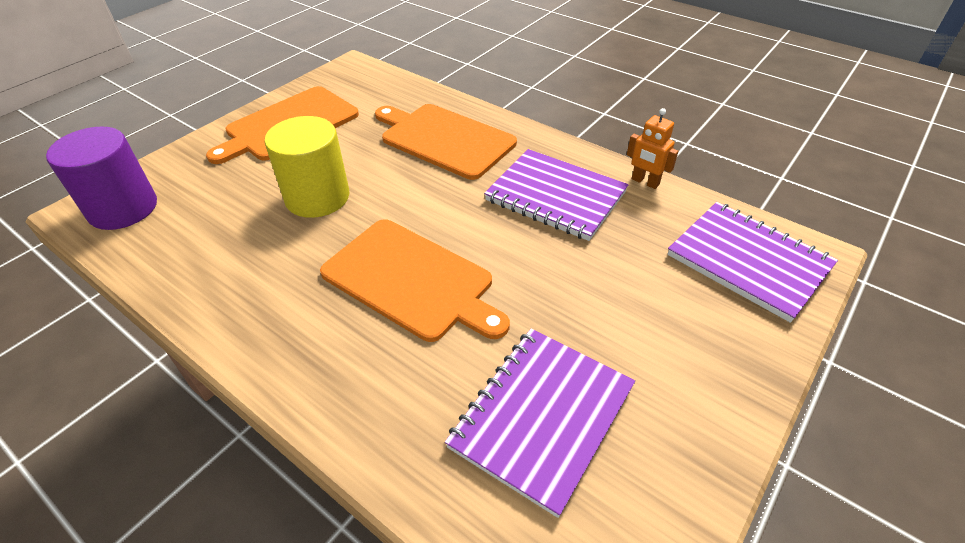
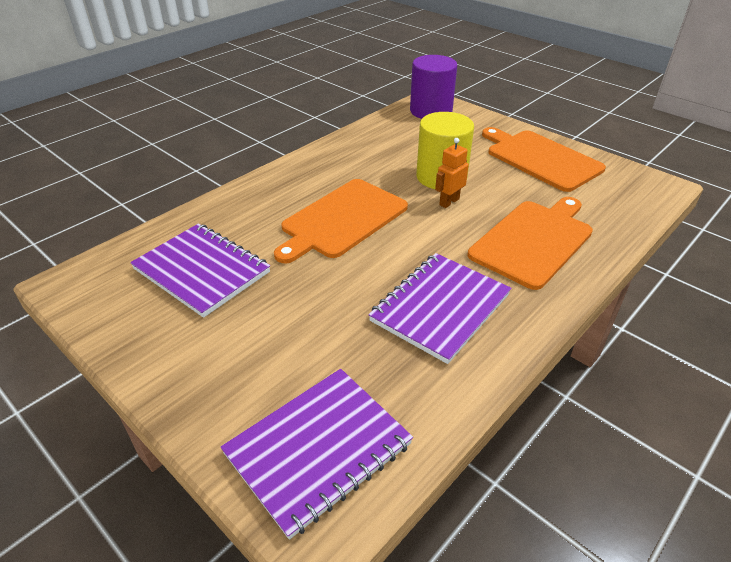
camera: 95 degrees right, 5 degrees down
(645, 182) = (467, 387): orange robot -> orange robot (449, 202)

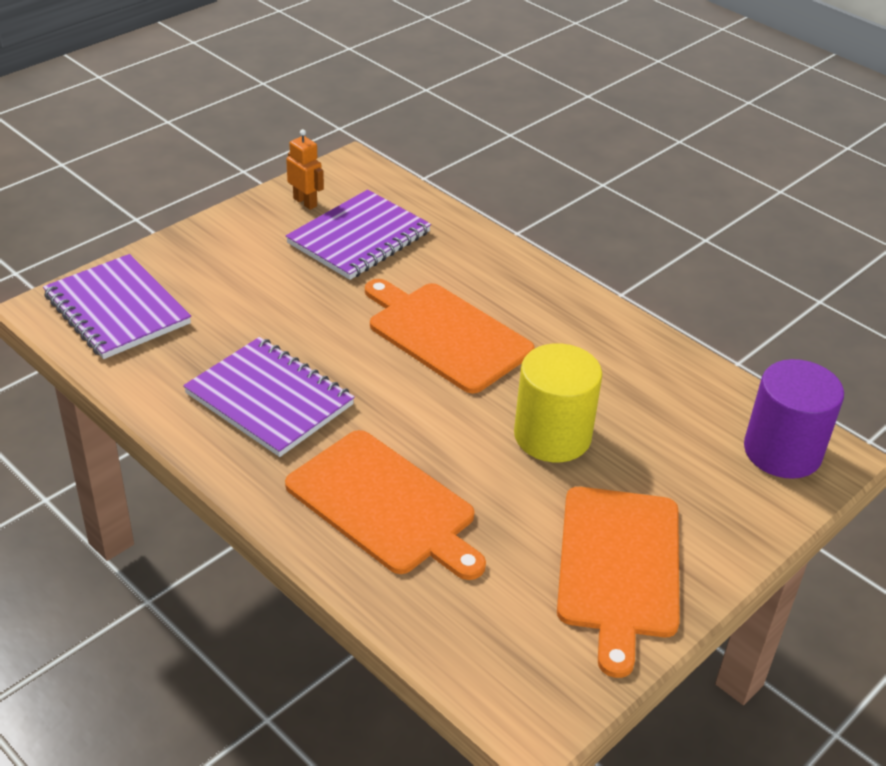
camera: 90 degrees right, 0 degrees up
(449, 202) = (484, 435): orange robot -> orange robot (305, 202)
(540, 159) = (619, 567): orange cutting board -> orange cutting board turned 135 degrees clockwise

